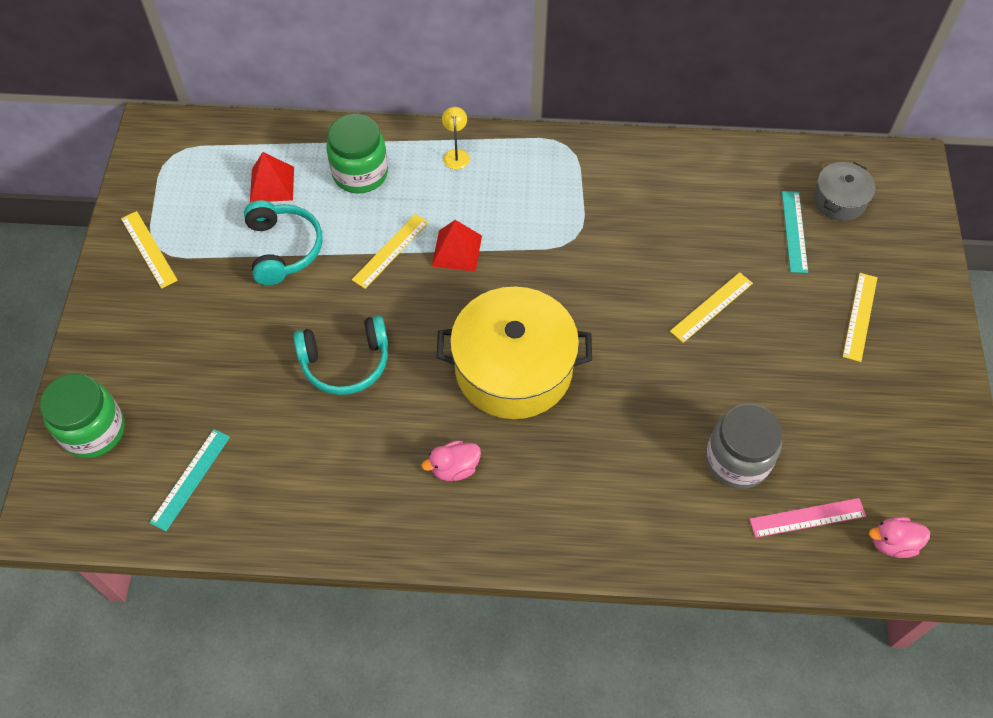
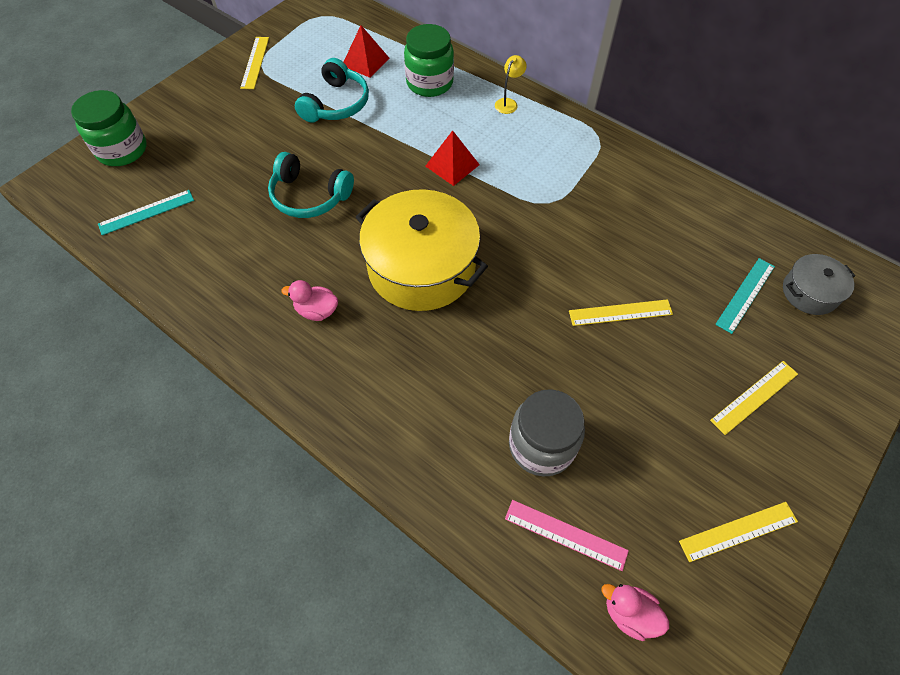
camera: 35 degrees right, 0 degrees up
(391, 251) = (405, 141): yellow ruler -> yellow ruler (738, 531)

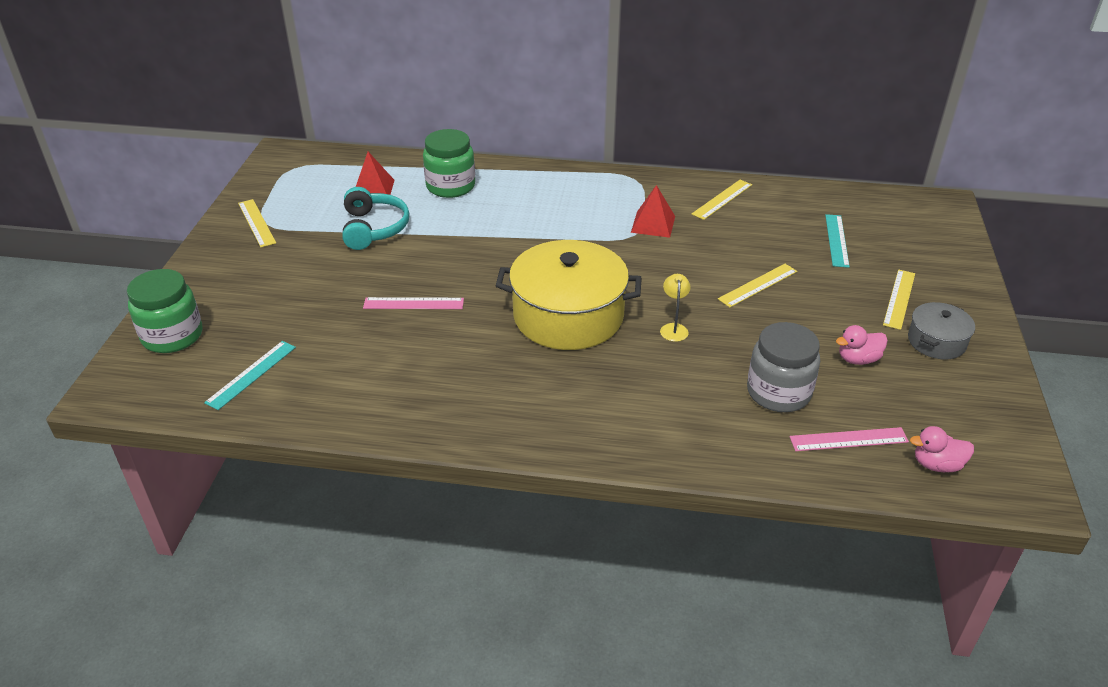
camera: 30 degrees left, 20 degrees down
(309, 196) = (413, 303): turquoise headphones -> pink ruler
(317, 311) = (502, 382): pink duck -> pink duck (858, 359)
(452, 165) = (527, 237): red pyramid -> red pyramid (653, 224)
(508, 103) = (536, 179): yellow lamp -> yellow lamp (673, 328)
(738, 531) = (962, 382): yellow ruler -> yellow ruler (722, 199)
(809, 292) = (878, 223): grey pot -> grey pot (936, 341)

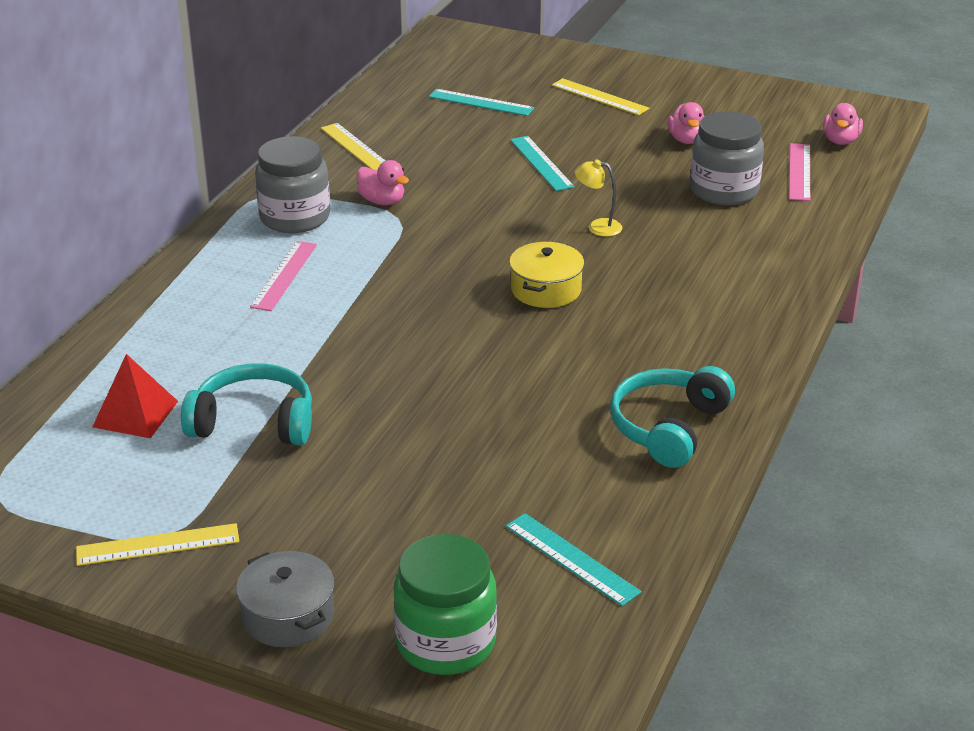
camera: 75 degrees left, 5 degrees down
(405, 401) = (668, 427): none -> turquoise headphones
(413, 303) = (466, 402): pink ruler -> pink ruler (284, 275)
(450, 186) = (180, 340): green jar -> none
(568, 316) = (546, 289): yellow pot -> yellow pot, size x0.50
(611, 195) = (295, 218): none -> grey jar
(653, 224) = (382, 201): red pyramid -> pink duck
(758, 285) = (541, 163): yellow ruler -> turquoise ruler
(936, 341) = (673, 97): grey pot -> grey pot (288, 616)

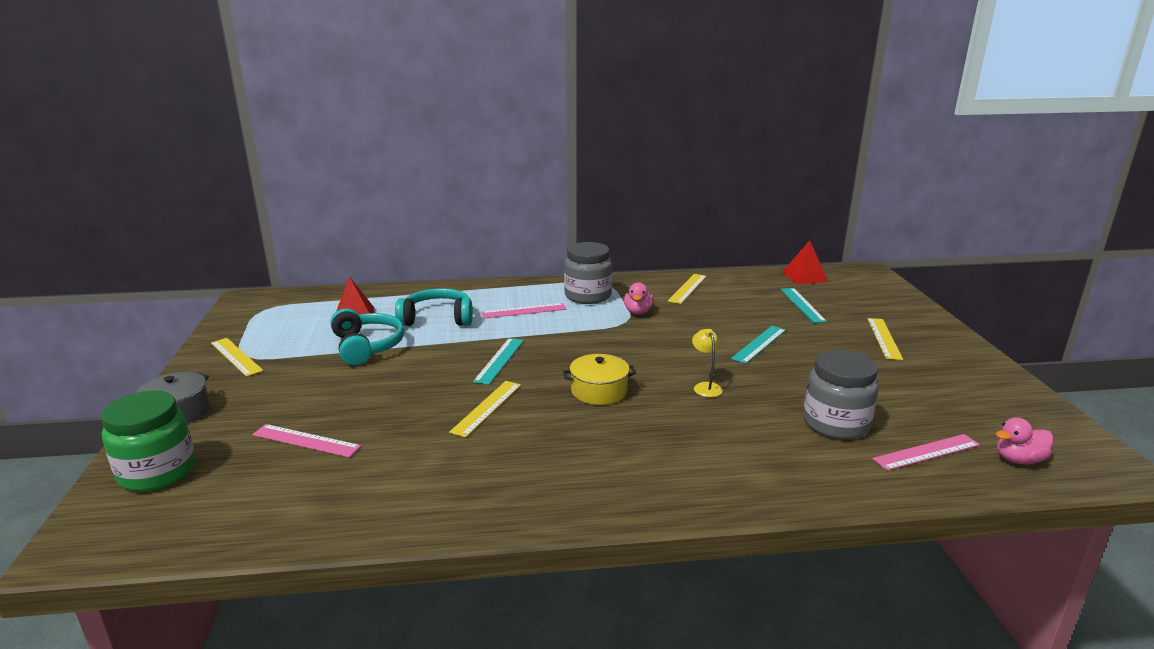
camera: 60 degrees right, 10 degrees down
(413, 70) = (804, 276): none -> red pyramid
(471, 514) = (306, 440): none -> pink ruler
(514, 370) = (487, 408): none -> yellow ruler
(571, 559) = (267, 495): turquoise ruler -> turquoise ruler (499, 360)
(668, 427) = (462, 492): turquoise headphones -> turquoise headphones (437, 318)
(686, 140) = (885, 387): pink duck -> none

